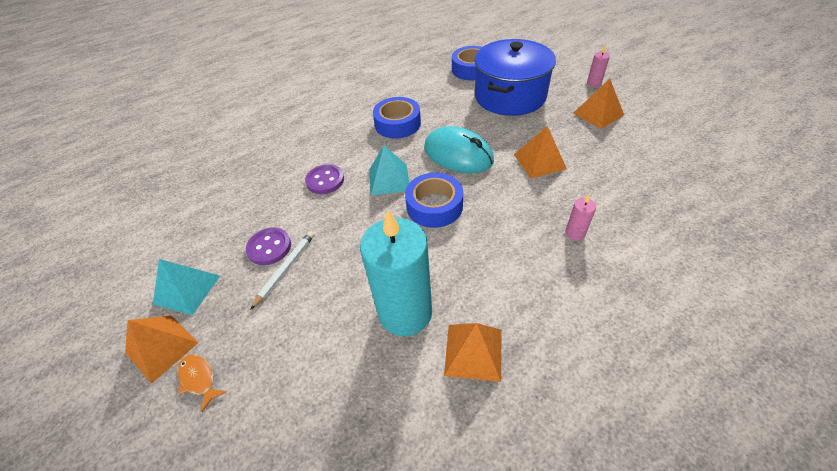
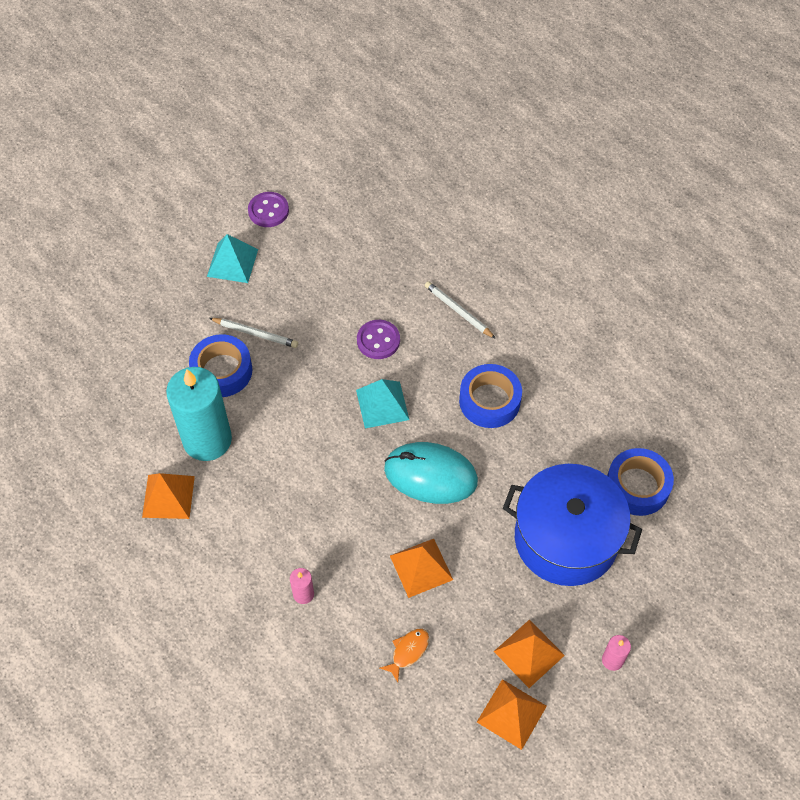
camera: 80 degrees right, 10 degrees up
(162, 347) = (177, 266): orange pyramid -> orange pyramid (511, 713)
(199, 379) = (149, 302): orange fish -> orange fish (408, 652)
(269, 247) = (281, 313): purple button -> purple button (268, 211)
(313, 136) = (458, 311): none -> white pencil
(434, 206) = (340, 454): blue tape -> blue tape (222, 371)
(458, 154) = (430, 475): turquoise mouse -> turquoise mouse turned 75 degrees clockwise

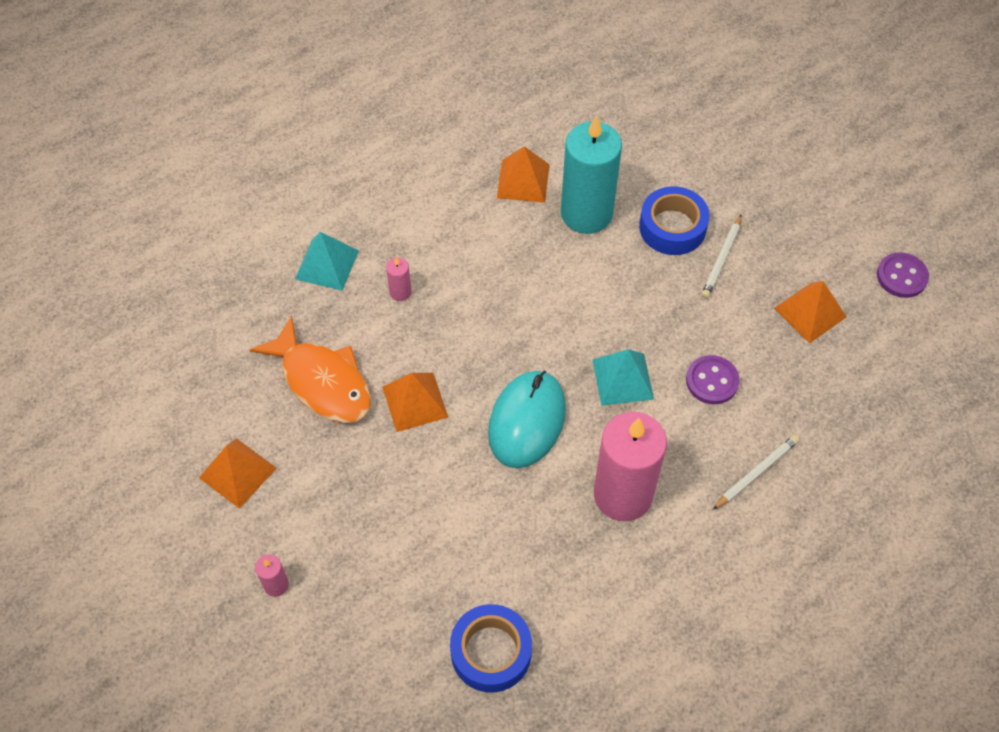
camera: 95 degrees right, 0 degrees up
(232, 263) = (821, 239): turquoise pyramid -> turquoise pyramid (327, 264)
(408, 652) = (322, 381): orange fish -> orange fish, size x2.24
(489, 401) = (623, 495): blue tape -> pink candle
(529, 653) = (300, 498): orange pyramid -> orange pyramid (810, 312)
(566, 538) = (430, 557): blue pot -> none

